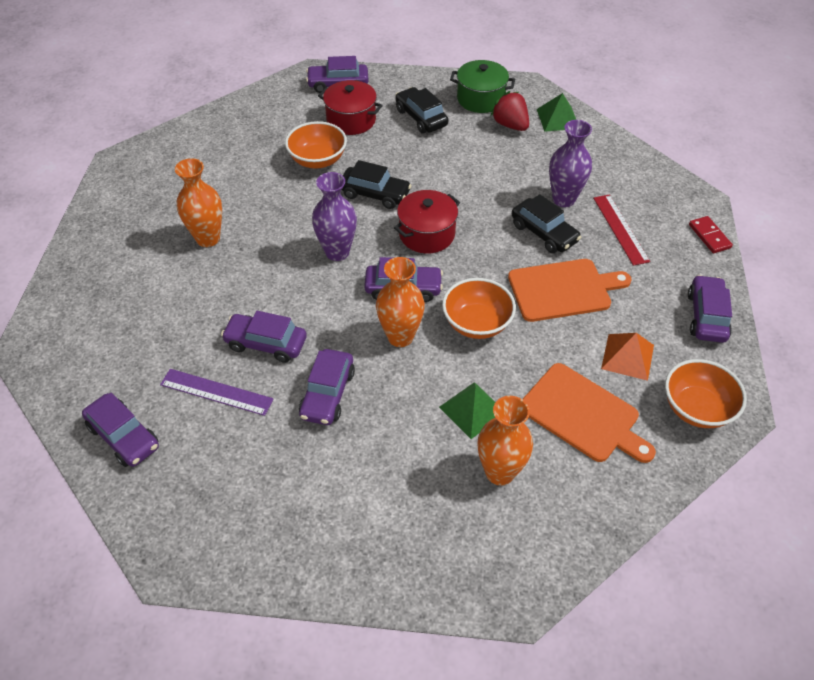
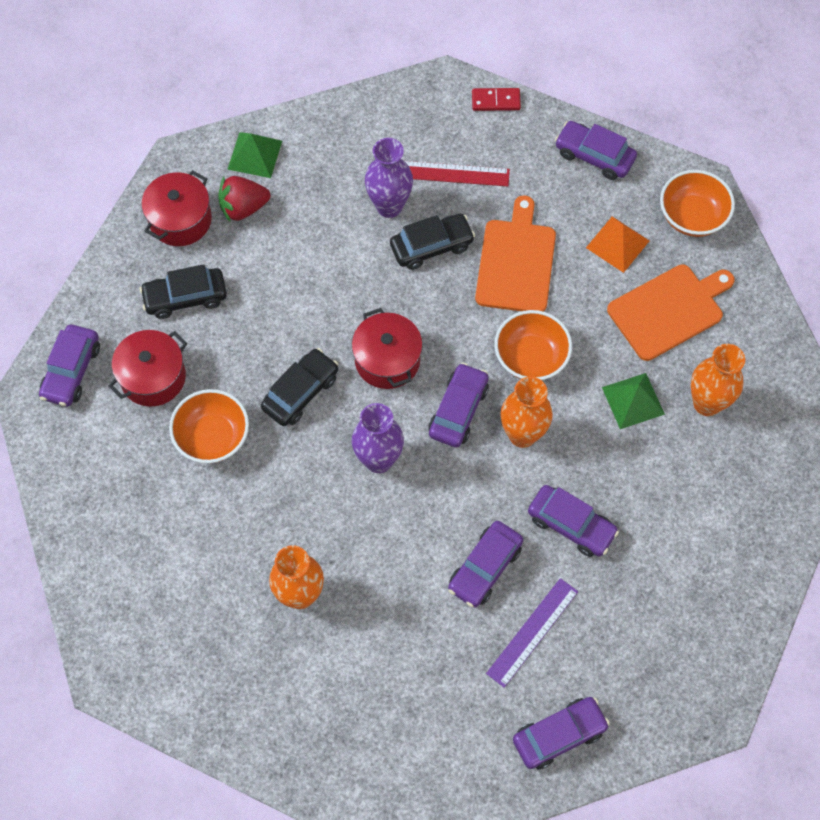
camera: 70 degrees left, 15 degrees up
(480, 99) = (180, 220): green pot -> red pot

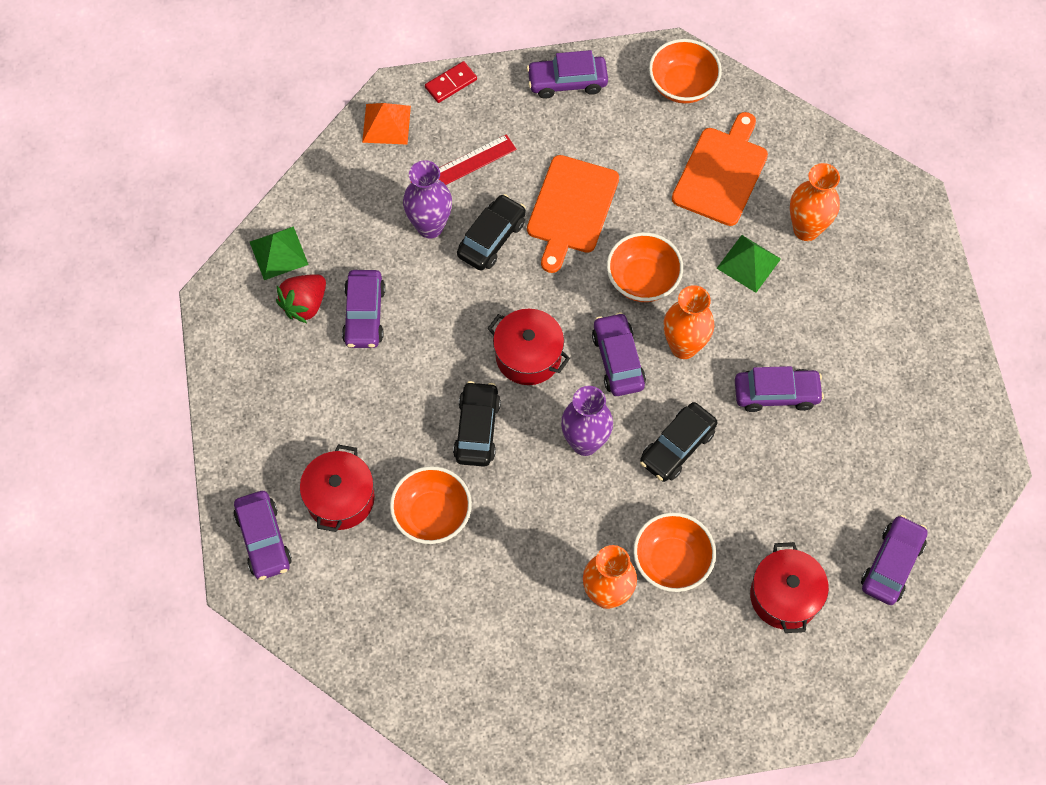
camera: 35 degrees left, 0 degrees up
(180, 220) = (257, 349): red pot -> red pot (784, 596)
(185, 297) = (315, 413): black car -> black car (677, 447)
(374, 604) = (671, 561): none -> orange bowl
(485, 568) = (736, 473): purple car -> purple car (364, 315)
(516, 262) = (571, 208): orange cutting board -> orange cutting board turned 135 degrees counterclockwise
(532, 632) = (810, 498): purple ruler -> none
(617, 244) = (641, 143): orange pyramid -> orange pyramid (386, 124)

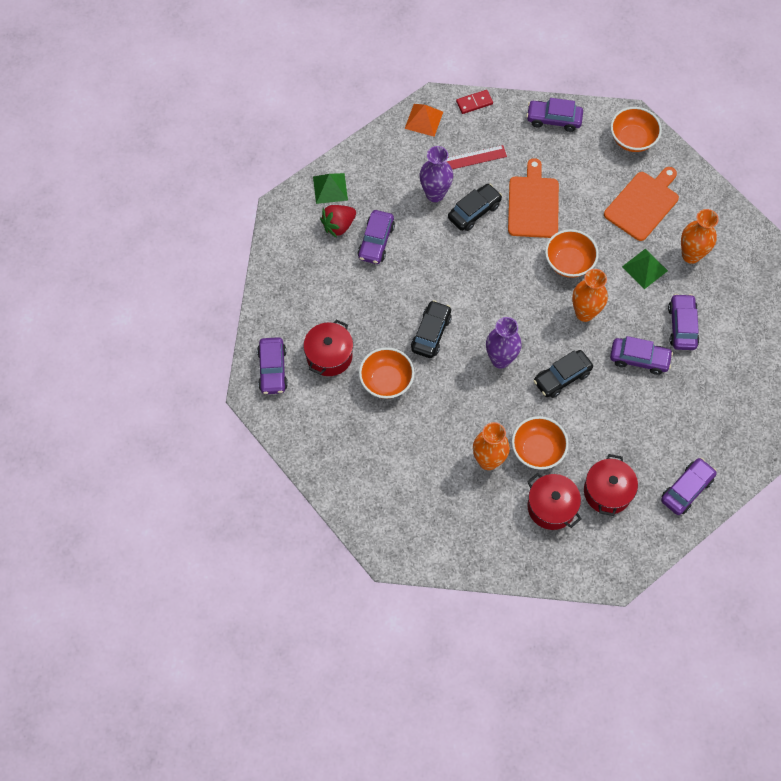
camera: 15 degrees right, 0 degrees up
(528, 356) = (478, 294): red pot -> red pot (551, 507)
(571, 208) = (533, 204): orange cutting board -> orange cutting board turned 150 degrees clockwise
(618, 360) = (537, 311): purple car -> purple car (682, 326)

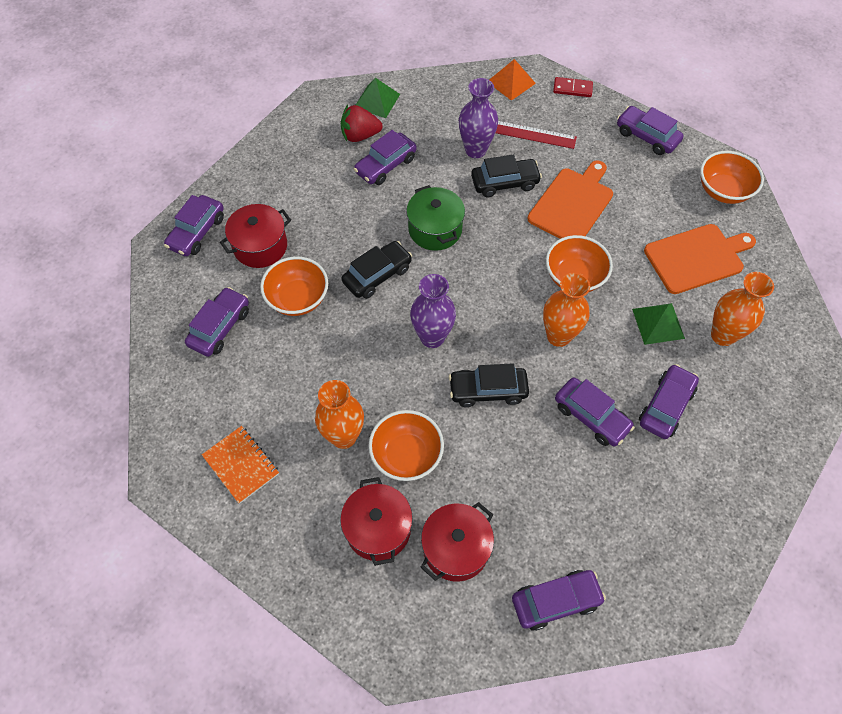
camera: 30 degrees right, 5 degrees down
(346, 432) = (220, 327): none -> purple car
(433, 517) = (241, 465): none -> orange notebook
(448, 276) = (435, 229): none -> green pot

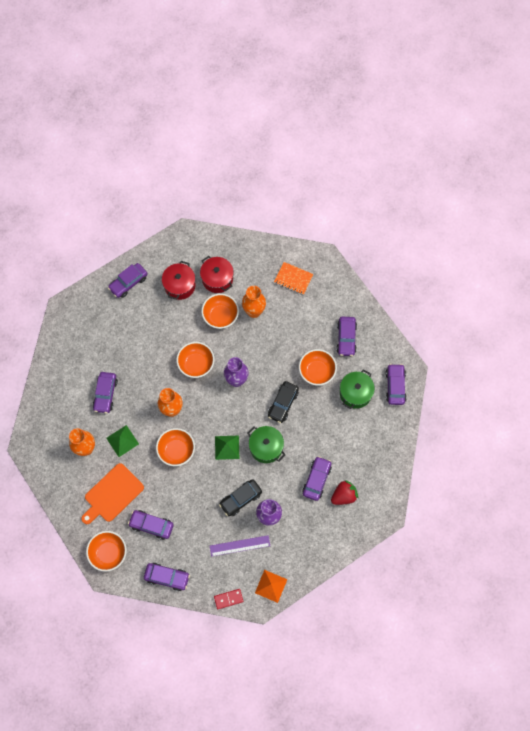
camera: 155 degrees right, 10 degrees up
(260, 246) = (355, 393): red pot -> green pot
(376, 101) = (349, 529): green pyramid -> green pyramid (227, 447)
(488, 390) = (196, 364): black car -> orange bowl
(531, 134) = (240, 545): red ruler -> purple ruler
(572, 204) = (195, 501): orange cutting board -> none
(591, 416) = (140, 373): purple car -> purple car (151, 525)

